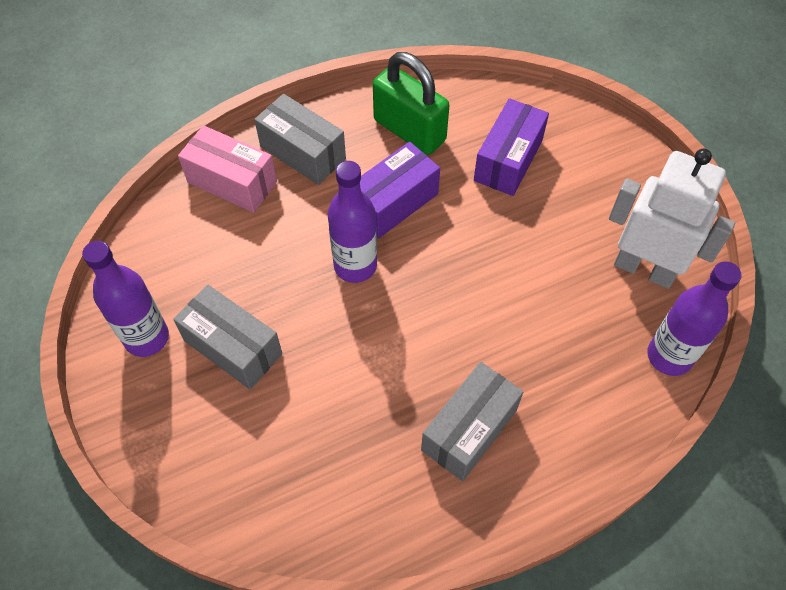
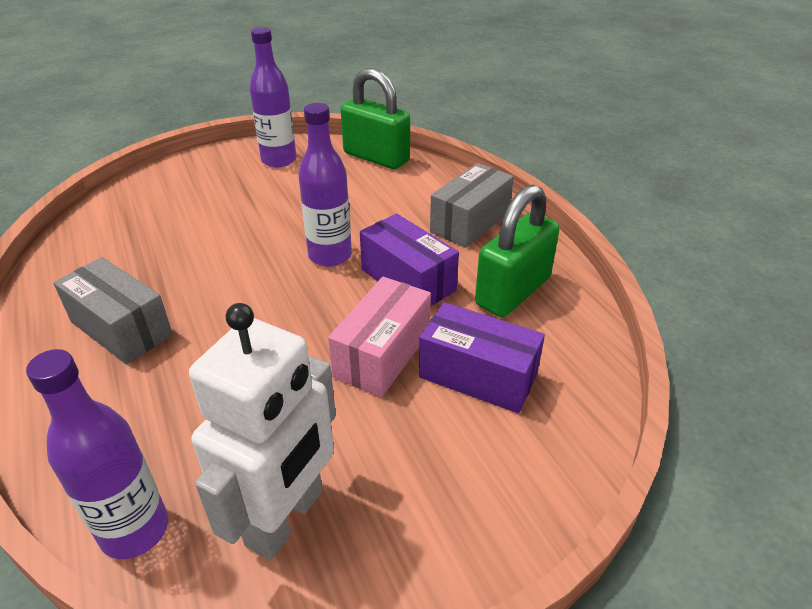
camera: 90 degrees right, 20 degrees down
(157, 233) = (376, 157): none -> green padlock
(232, 182) = (431, 187): pink box -> pink box (383, 354)
(233, 347) = (259, 195): grey box -> none

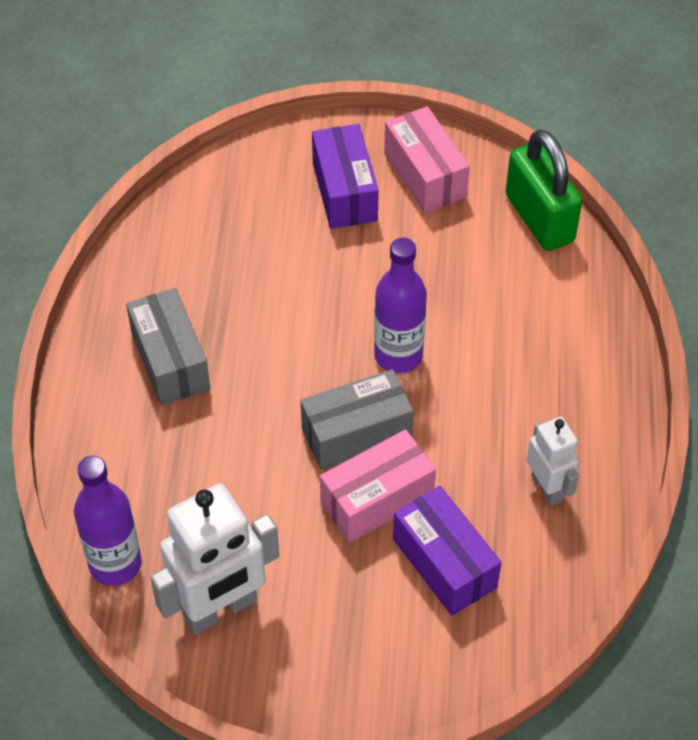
camera: 30 degrees right, 15 degrees up
(279, 160) = (425, 175): purple bottle -> pink box
(408, 280) = (455, 424): purple box -> purple box (345, 191)
(470, 222) = (574, 373): grey box -> grey box (356, 433)
(513, 291) = (547, 488): green padlock -> white robot

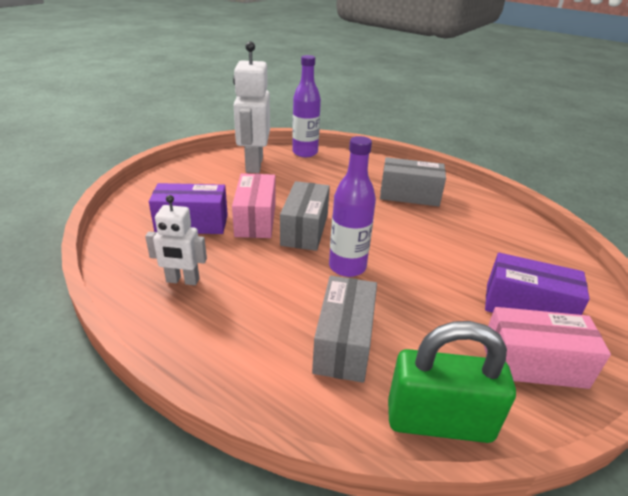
camera: 120 degrees right, 20 degrees down
(513, 308) = (343, 343): none -> grey box

